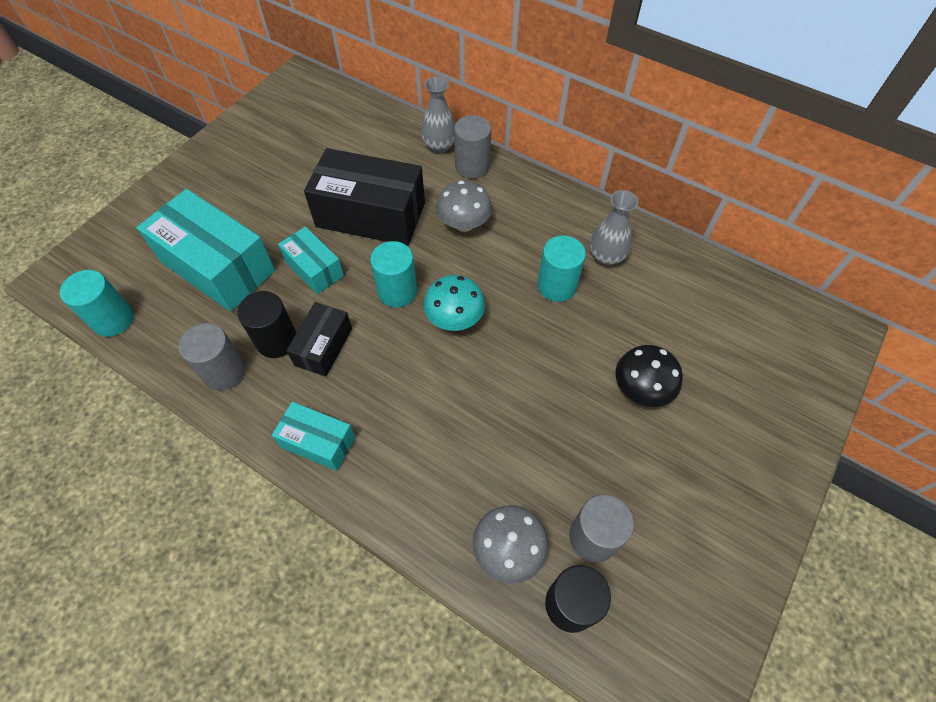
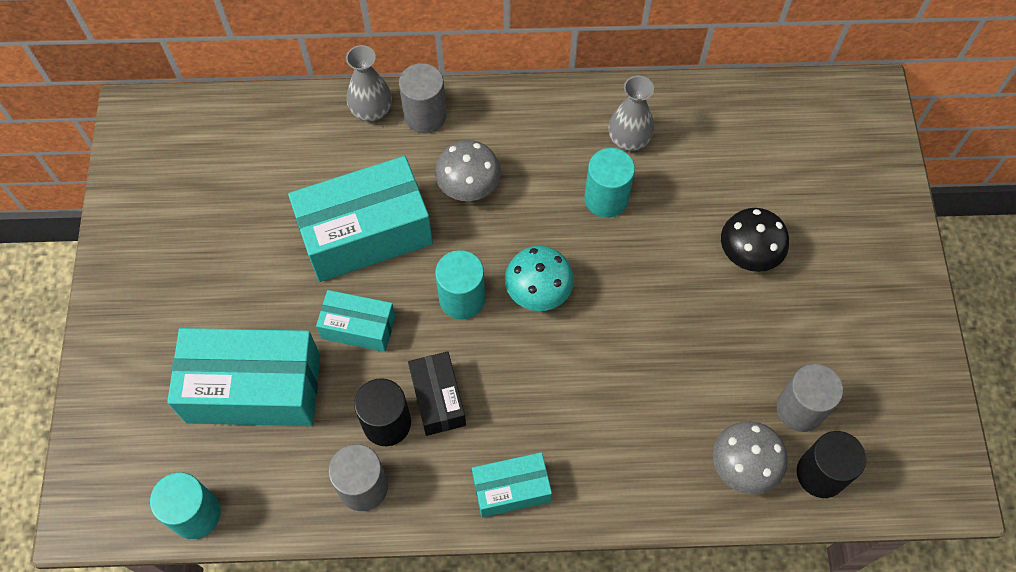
camera: 35 degrees left, 5 degrees up
(370, 215) = (365, 233): black box -> turquoise box

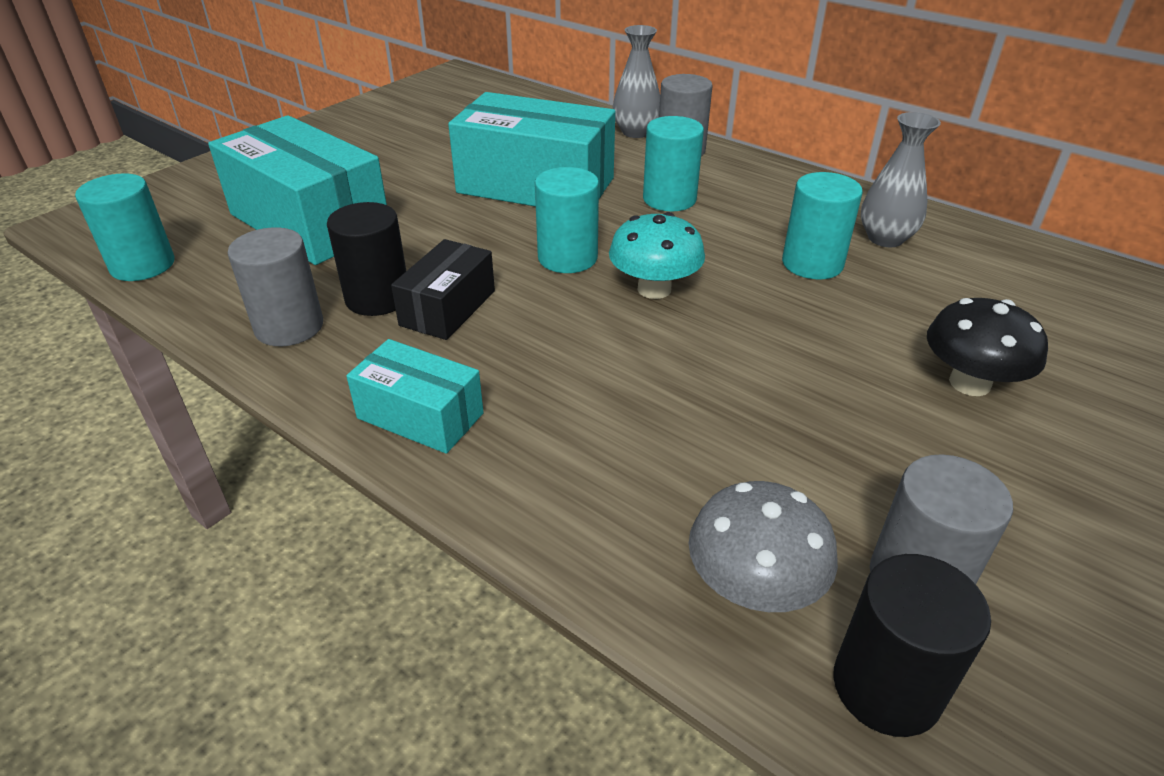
camera: 40 degrees right, 25 degrees down
(358, 327) = (447, 231): turquoise box -> none
(468, 186) = (669, 199): grey mushroom -> turquoise cylinder

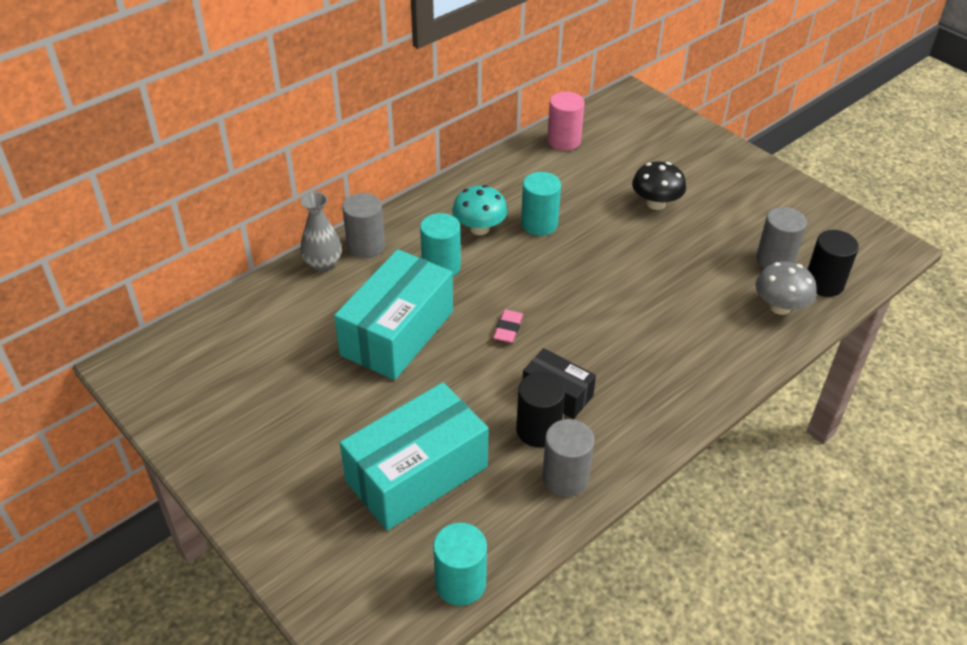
camera: 80 degrees left, 5 degrees up
(420, 416) = (663, 411): turquoise box -> none
(567, 258) = (508, 329): turquoise cylinder -> pink eraser
(654, 289) = (553, 295): turquoise mushroom -> turquoise mushroom (479, 228)
(885, 238) = (518, 188): grey vase -> none
(1053, 269) = (564, 141): none -> pink cylinder

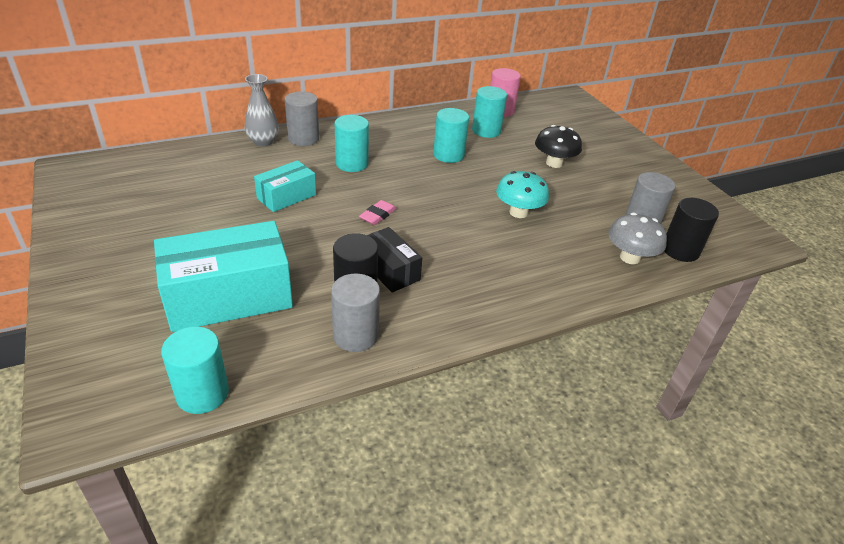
camera: 15 degrees right, 5 degrees down
(397, 333) = (286, 196): turquoise box -> turquoise box, size x0.54
(479, 228) = (398, 147): turquoise mushroom -> turquoise mushroom (518, 212)
(562, 176) = (486, 131): none -> turquoise cylinder

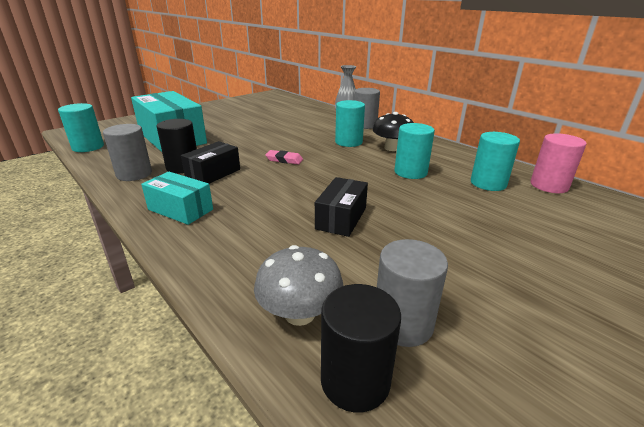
camera: 75 degrees right, 10 degrees down
(286, 196) = (285, 133): turquoise box -> turquoise box (180, 209)
(518, 212) = (341, 218): turquoise mushroom -> black box
(554, 163) = (478, 231): black mushroom -> black mushroom (391, 148)

